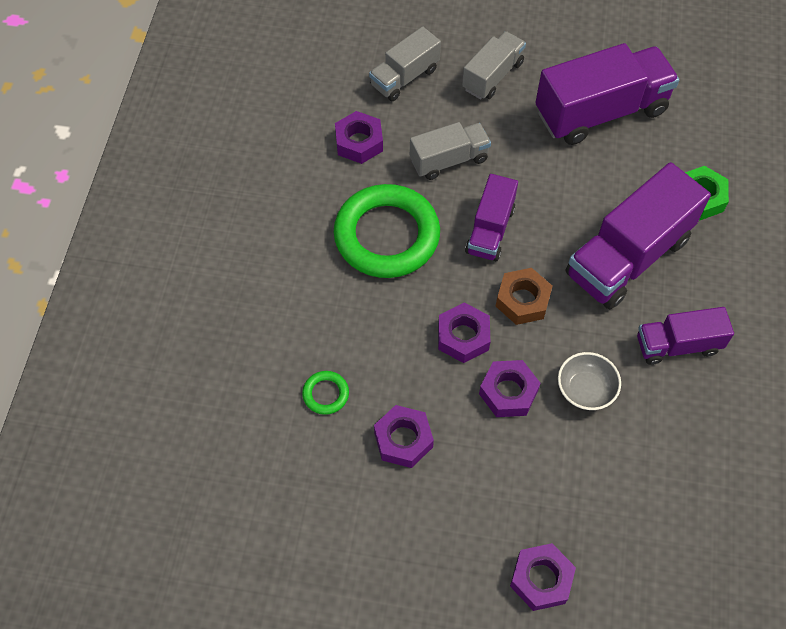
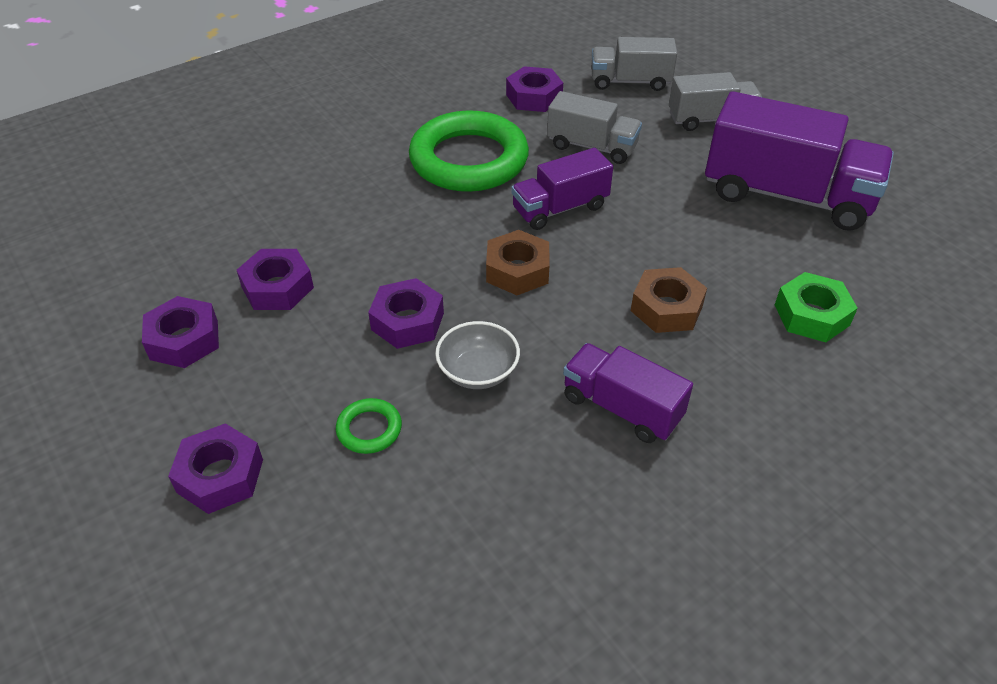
camera: 45 degrees right, 15 degrees down
(325, 394) = (272, 218): green ring -> green ring (369, 429)
(463, 336) = (429, 258): purple nut -> purple nut (184, 340)
(628, 257) = (666, 308): purple truck -> brown nut

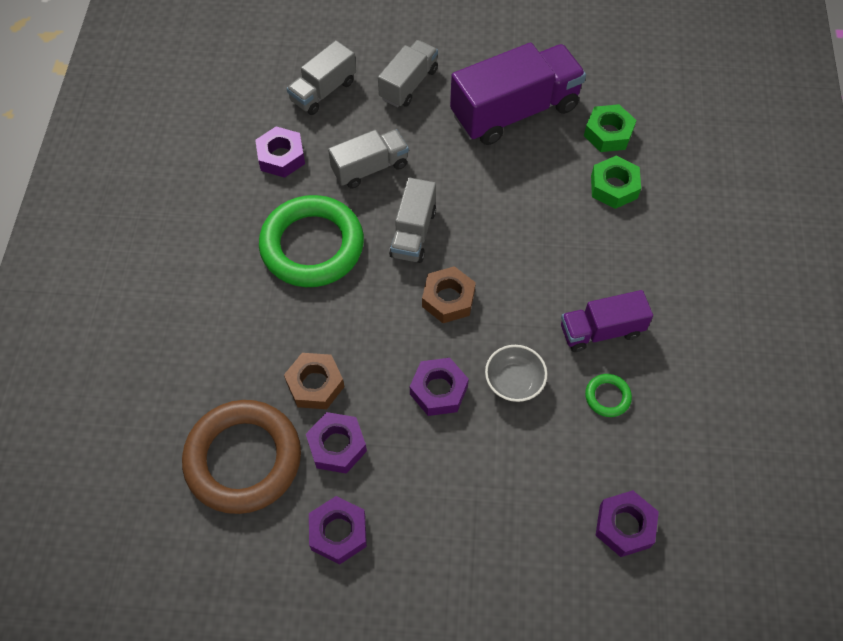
camera: 50 degrees left, 15 degrees up
(210, 239) = (243, 459): none -> brown ring
(220, 476) = (480, 574): purple nut -> purple nut (624, 526)
(369, 429) = (510, 469): green ring -> green ring (607, 397)
(560, 208) = (413, 233): purple truck -> grey truck
(666, 308) = (548, 249): brown nut -> brown nut (315, 384)
(868, 273) = (608, 133): none -> green nut

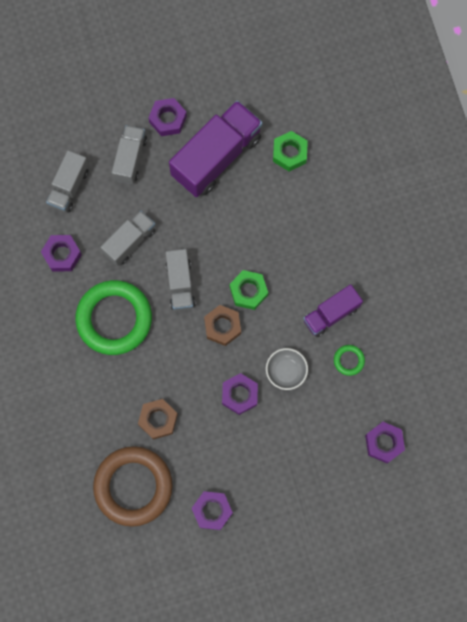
camera: 20 degrees left, 15 degrees up
(337, 446) = (189, 456): purple nut -> purple nut (168, 119)
(614, 187) = (307, 198): green nut -> green nut (248, 291)

